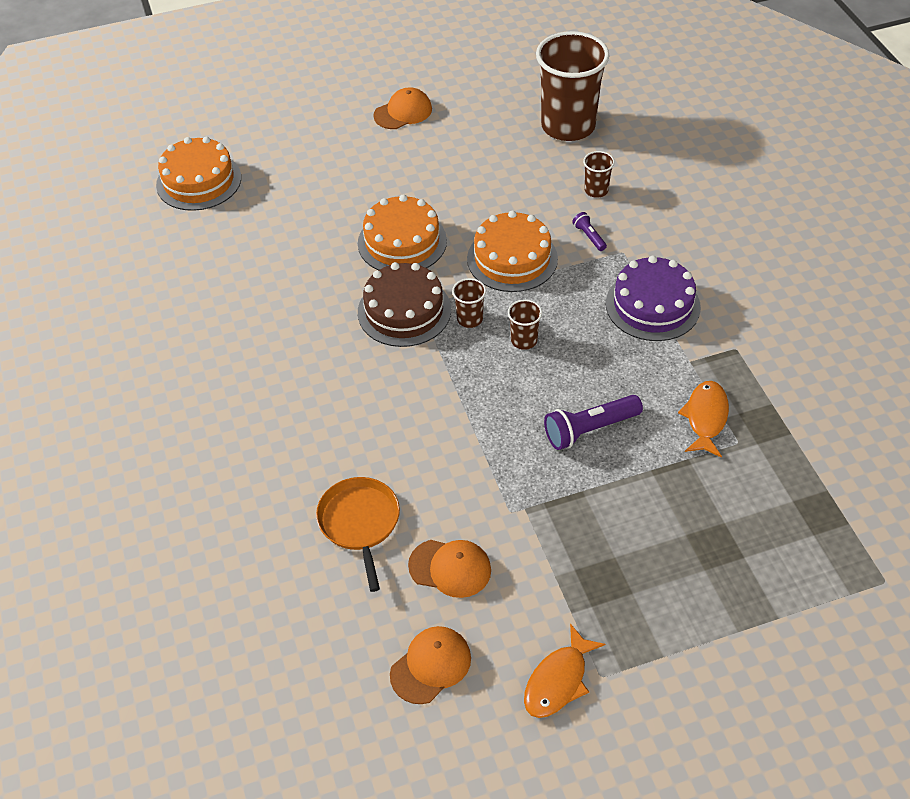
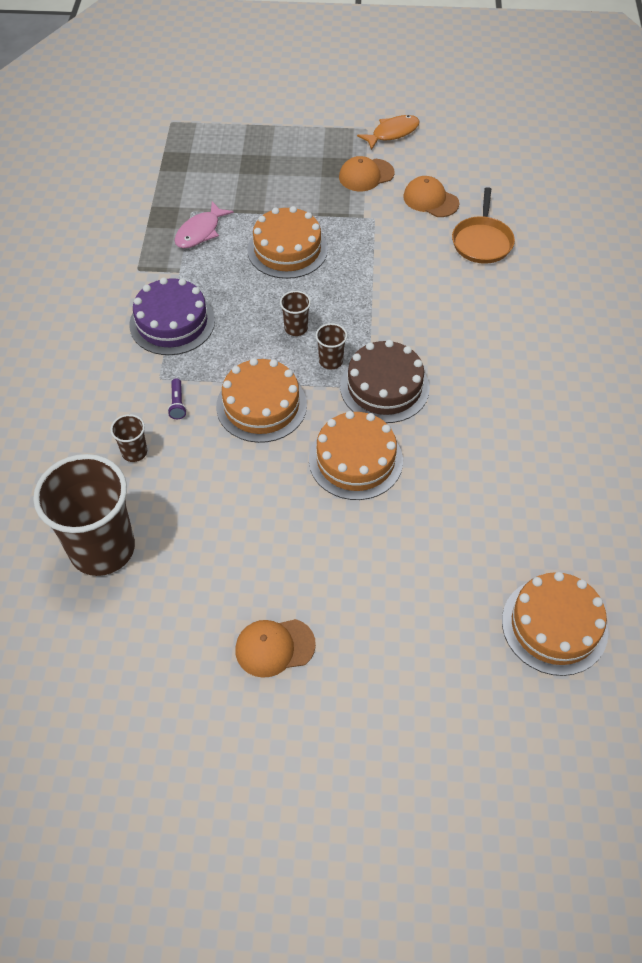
camera: 160 degrees left, 5 degrees up
(431, 666) = (464, 158): orange cap -> orange cap (366, 175)
(590, 429) = (287, 249): purple flashlight -> orange cake
(705, 418) = (200, 232): orange fish -> pink fish

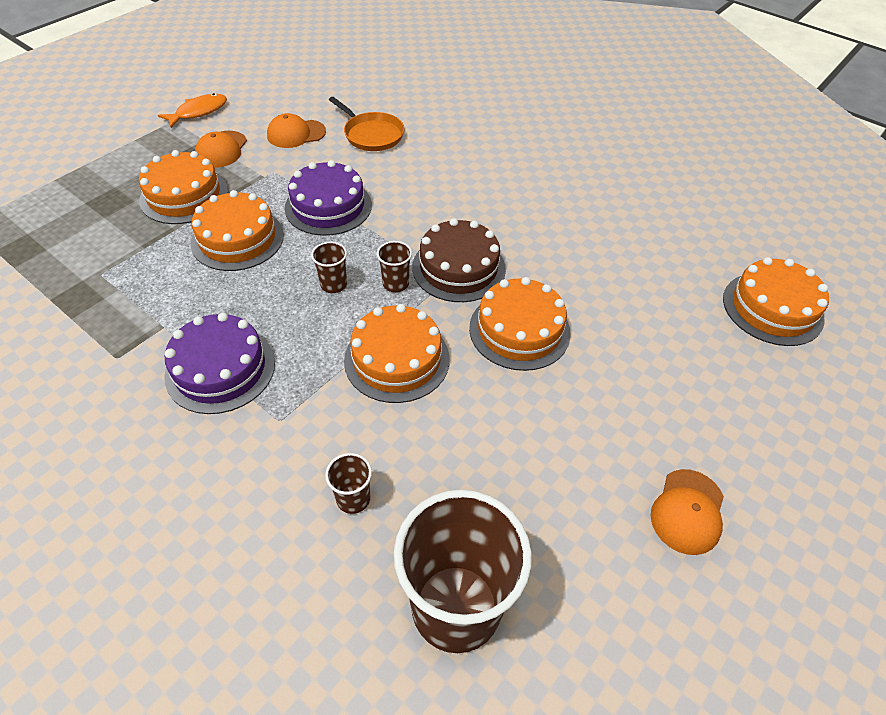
camera: 55 degrees left, 5 degrees down
(177, 403) = (328, 423): purple flashlight -> none
(200, 232) = (135, 283): pink fish -> none
(299, 193) = (184, 196): none -> orange cake
(370, 273) = (328, 206): none -> purple cake
(392, 133) = (198, 112): orange fish -> orange fish turned 45 degrees clockwise

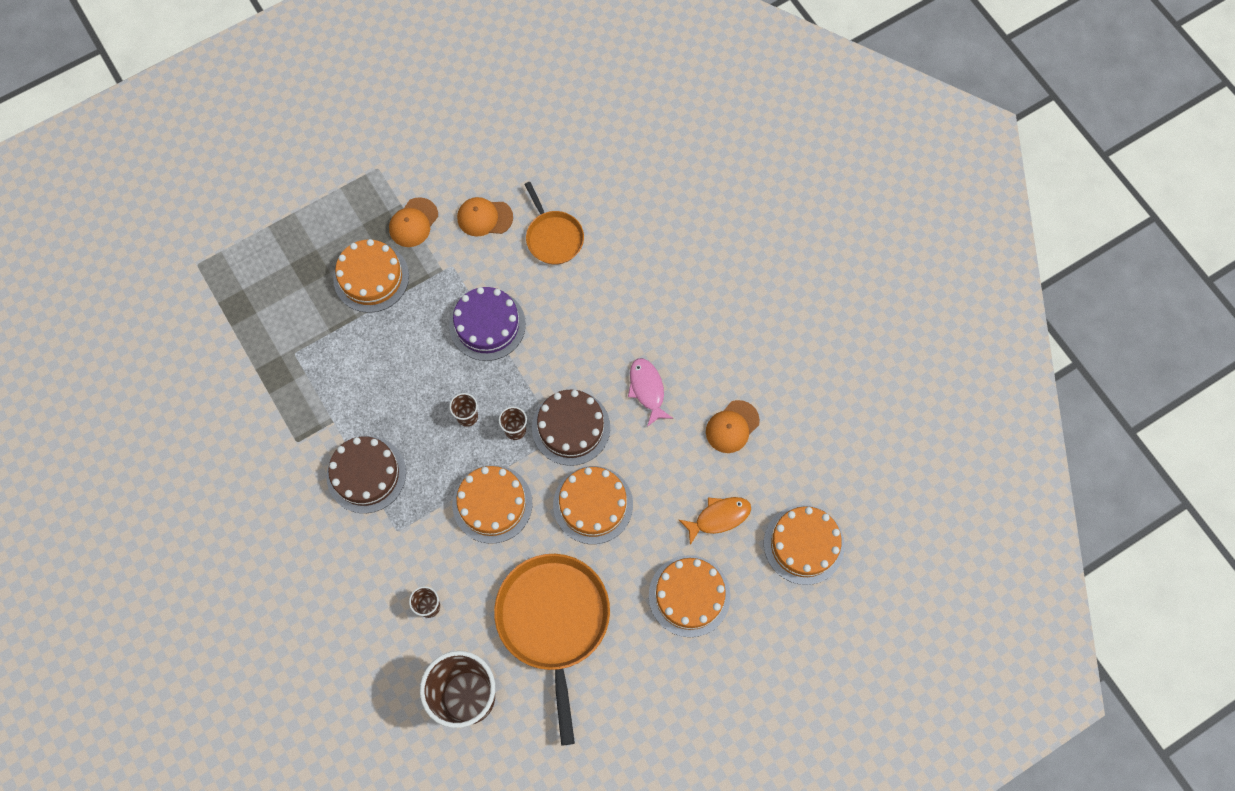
camera: 20 degrees right, 20 degrees up
(198, 112) = (403, 160): orange fish -> orange fish (719, 517)
(220, 369) = (366, 474): purple cake -> brown cake
(237, 239) = (404, 343): orange cake -> orange cake (689, 596)
(524, 220) = (647, 389): none -> pink fish
(534, 467) = (554, 621): none -> orange pan
(687, 511) = (639, 685): orange cap -> orange cap (732, 427)

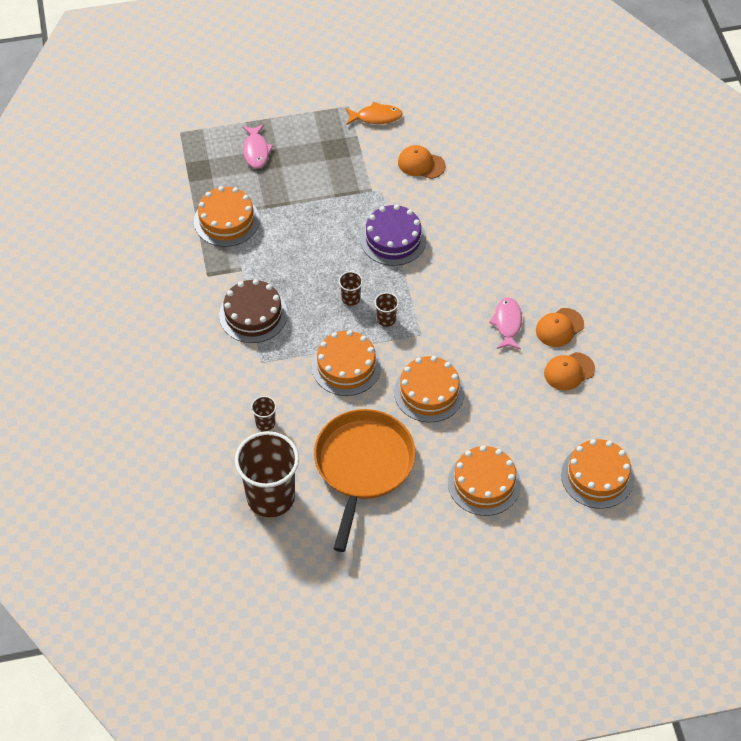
camera: 20 degrees right, 15 degrees down
(293, 261) = (256, 151): none -> pink fish
(371, 277) = (313, 179): orange cake -> orange cake (226, 220)
(413, 222) = (362, 151): orange cap -> orange cap (559, 327)
(553, 237) = (472, 193): orange pan -> none
(571, 427) = (432, 331): brown cake -> none
(719, 517) = (531, 434): orange fish -> orange fish (376, 117)

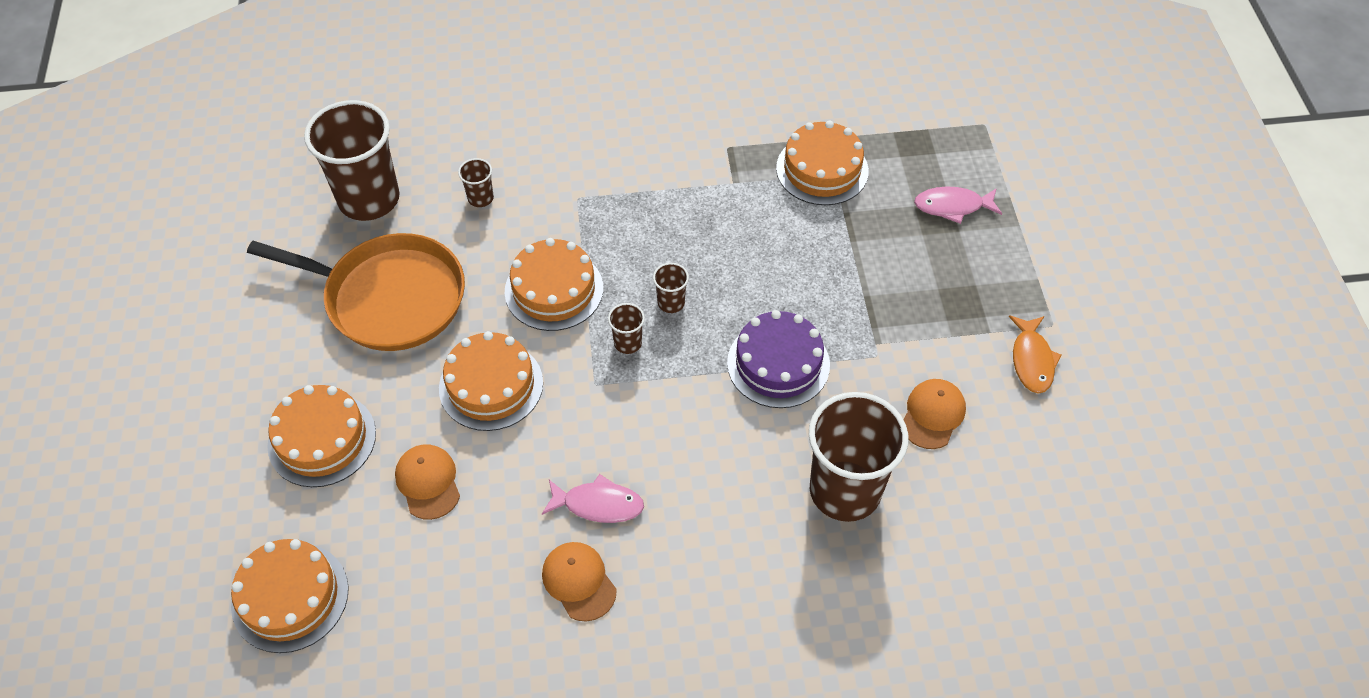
camera: 95 degrees right, 0 degrees up
(253, 314) = (656, 192): brown cake -> none
(479, 204) = (845, 490): none -> brown cup
(569, 371) = (491, 583): orange cap -> orange cap (428, 482)

